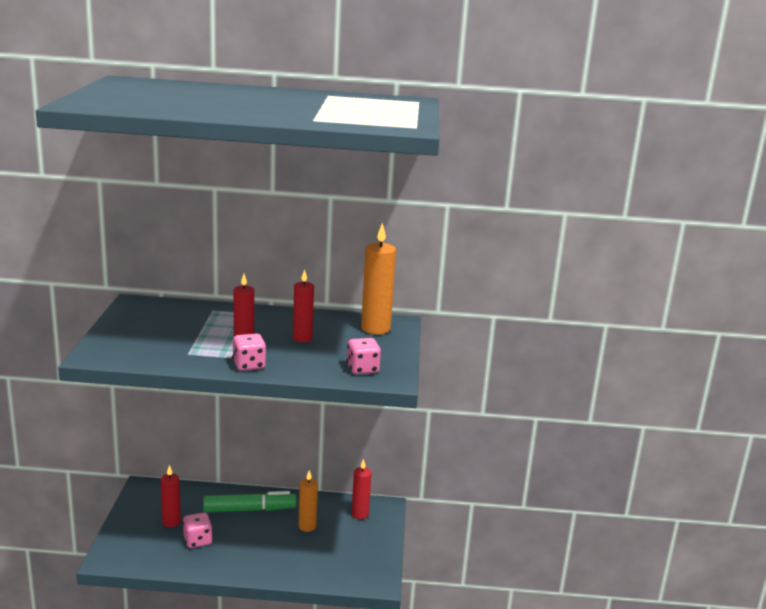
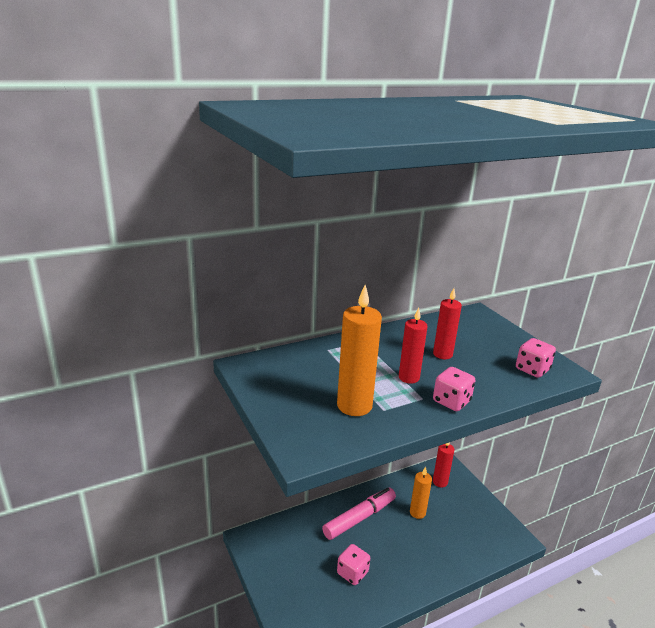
camera: 30 degrees left, 5 degrees up
(171, 522) = (311, 565): red candle -> none
(249, 510) = (359, 518): green marker -> pink marker
(375, 329) = (474, 325): orange candle -> orange candle (354, 406)

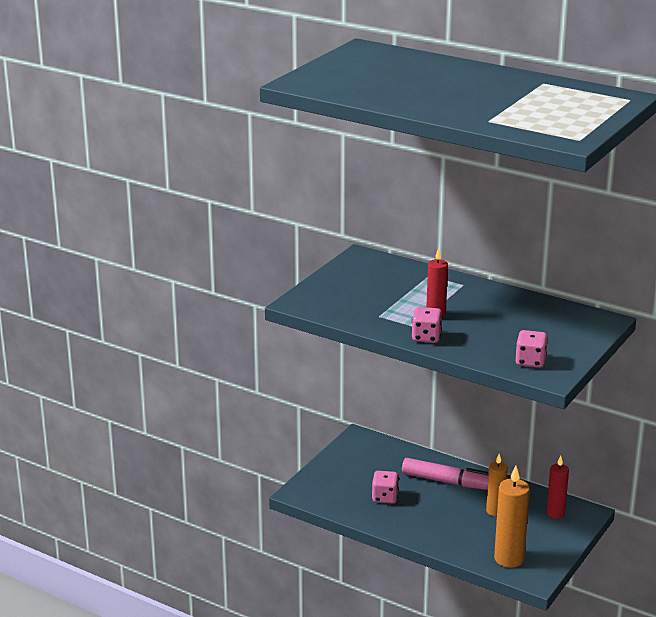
camera: 60 degrees right, 0 degrees up
(354, 406) = (368, 305): orange candle -> orange candle (509, 559)
(442, 354) = (495, 320): red candle -> none

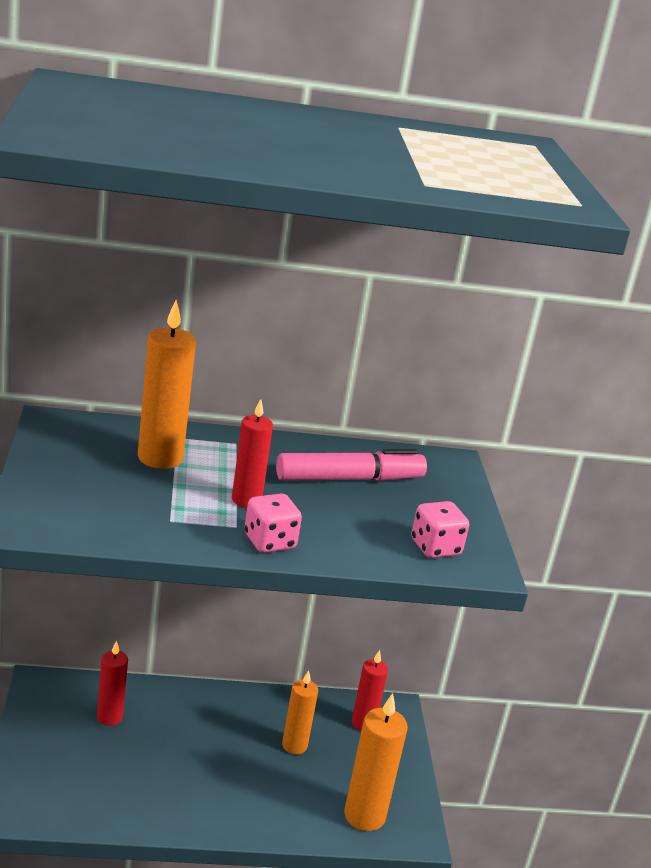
camera: 40 degrees left, 0 degrees up
(385, 497) = (142, 774): pink dice -> none
(388, 464) = (109, 717): none -> red candle
(406, 284) = (160, 458): none -> orange candle
(448, 482) = (205, 719): pink marker -> pink marker (349, 479)

